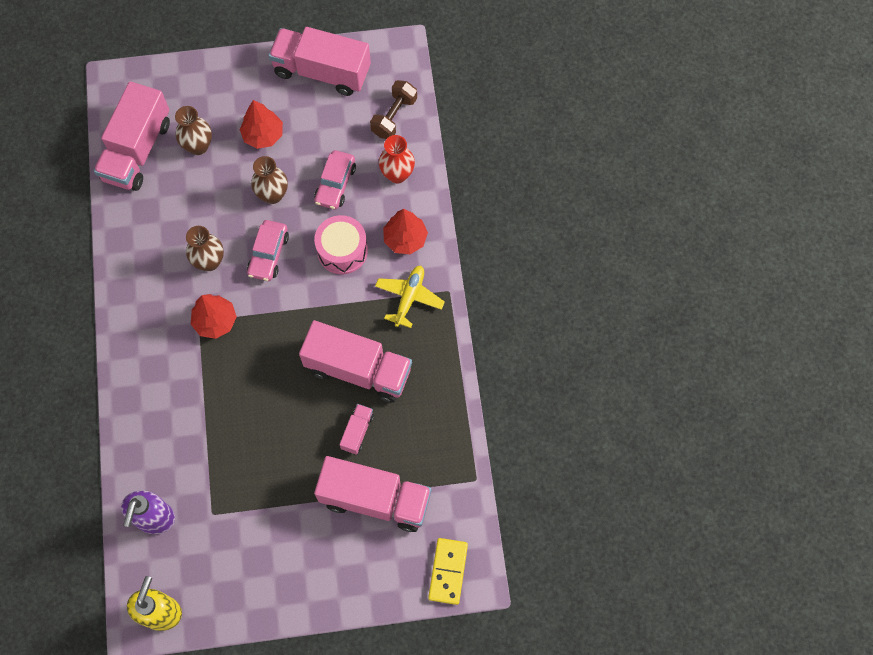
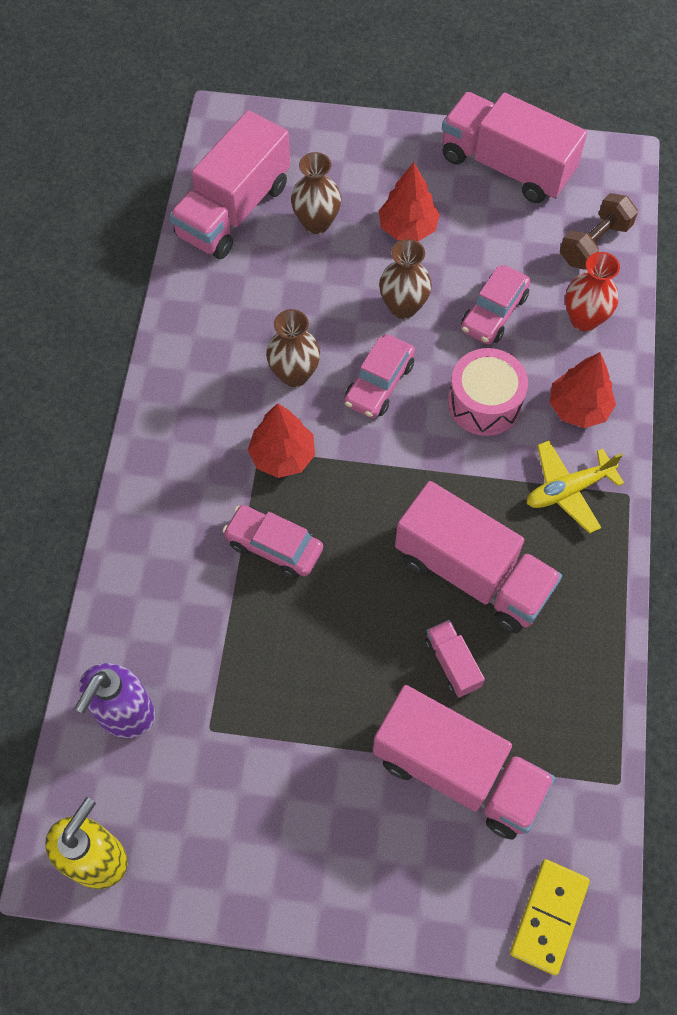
camera: 15 degrees right, 5 degrees down
(224, 384) = (274, 546): none -> pink car
(357, 431) = (452, 663): pink truck -> pink truck turned 60 degrees counterclockwise
(409, 297) = (568, 490): yellow plane -> yellow plane turned 150 degrees counterclockwise

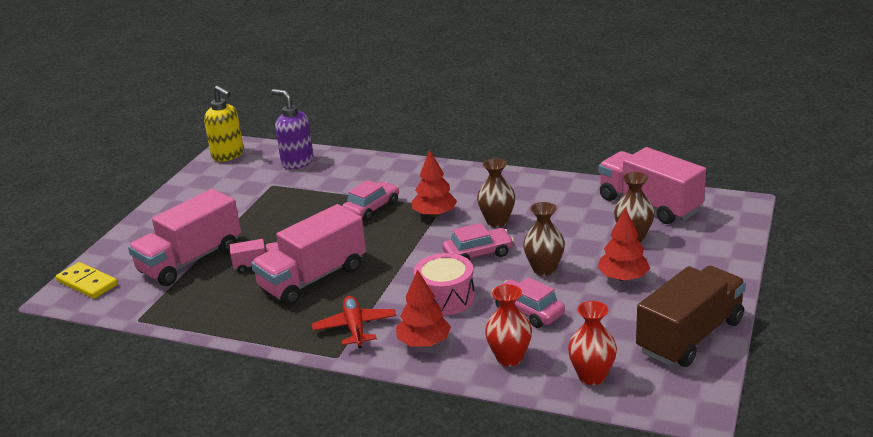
camera: 105 degrees right, 35 degrees down
(379, 384) = (478, 254): pink car -> pink car turned 120 degrees clockwise
(506, 166) = (690, 336): pink truck -> brown truck
(568, 490) = (355, 328): yellow plane -> red plane
(594, 243) = (592, 376): brown dumbbell -> red vase

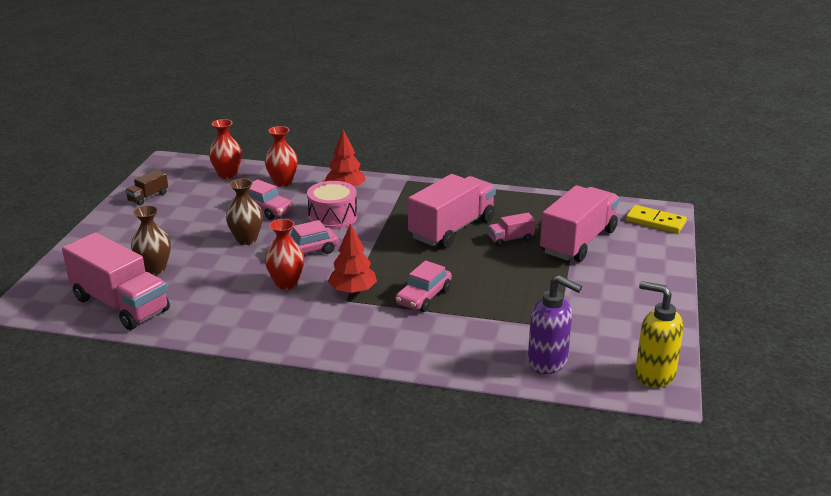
camera: 170 degrees right, 0 degrees up
(355, 328) = (401, 196): red plane -> none
(497, 221) = (286, 283): brown vase -> red vase
(623, 278) = (180, 234): red tree -> none
(690, 336) = (148, 197): brown truck -> brown truck, size x0.45

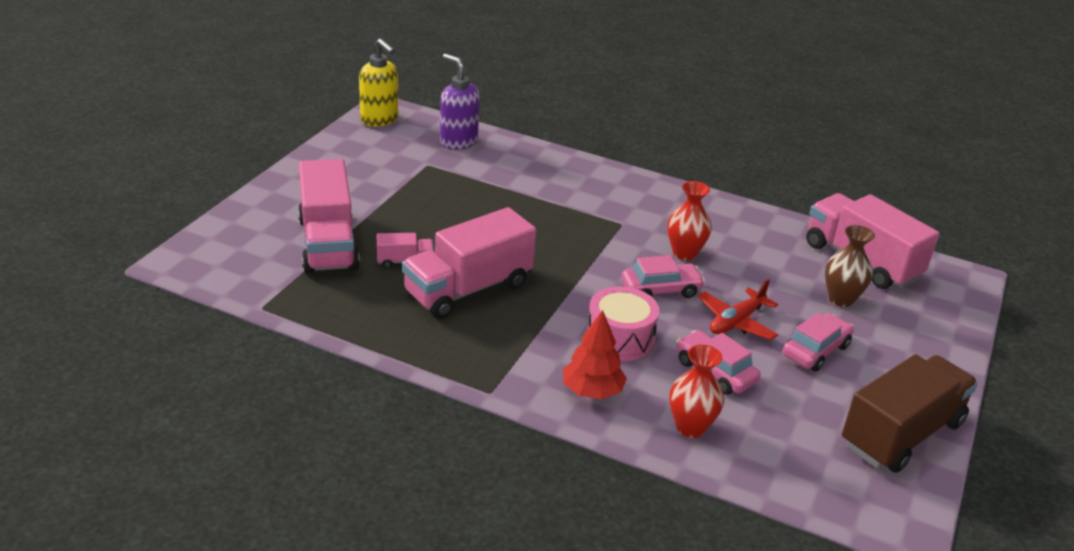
camera: 170 degrees left, 5 degrees up
(148, 197) = (901, 434): brown truck -> brown truck, size x2.23
(227, 175) = (785, 466): red vase -> none
(246, 240) = (736, 322): brown vase -> red plane
(352, 291) = (613, 232): red tree -> none
(423, 297) = (541, 213): pink car -> pink car (815, 350)
(578, 241) = (328, 243): pink truck -> pink truck turned 60 degrees counterclockwise
(655, 222) = (206, 252): yellow domino -> none

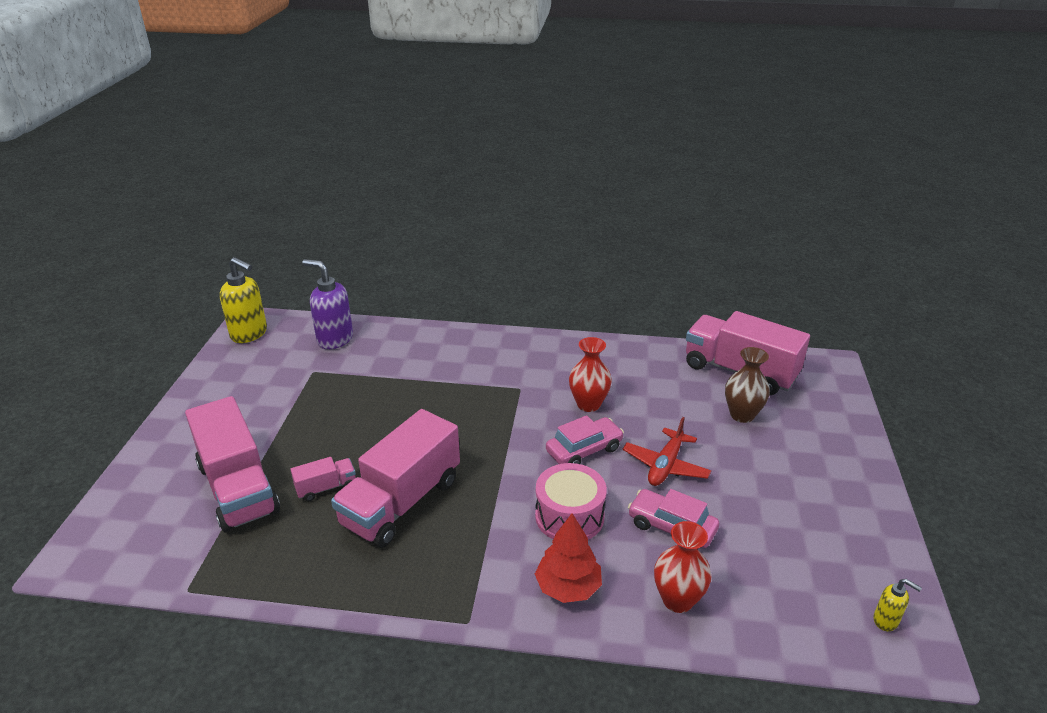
camera: 15 degrees left, 0 degrees up
(815, 350) = (747, 476): pink car -> none
(888, 496) = (886, 621): none -> yellow soap dispenser
(901, 434) = (861, 545): brown truck -> none

